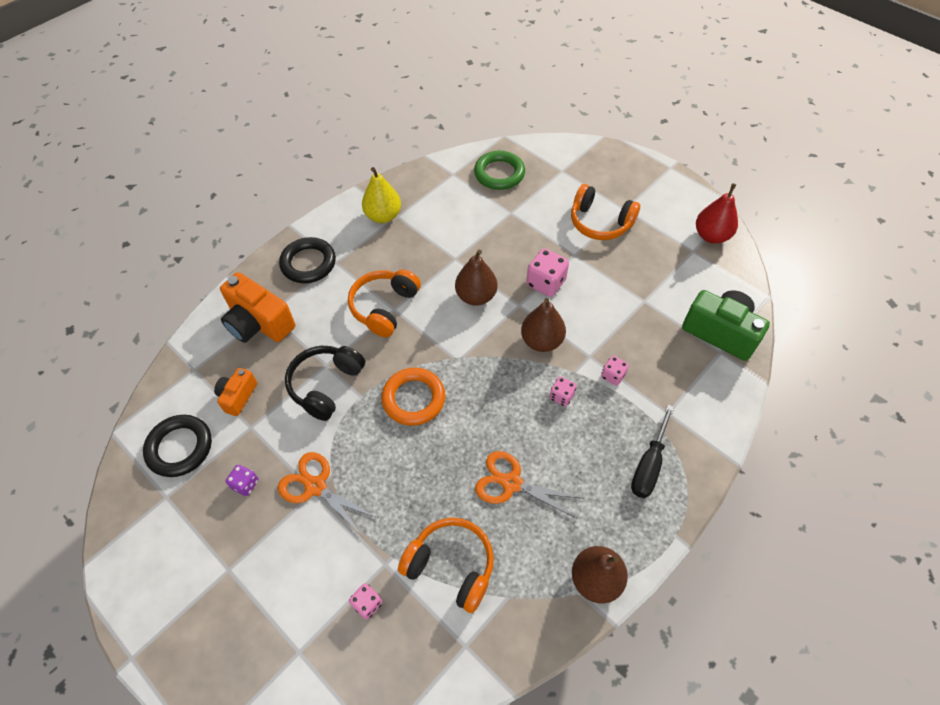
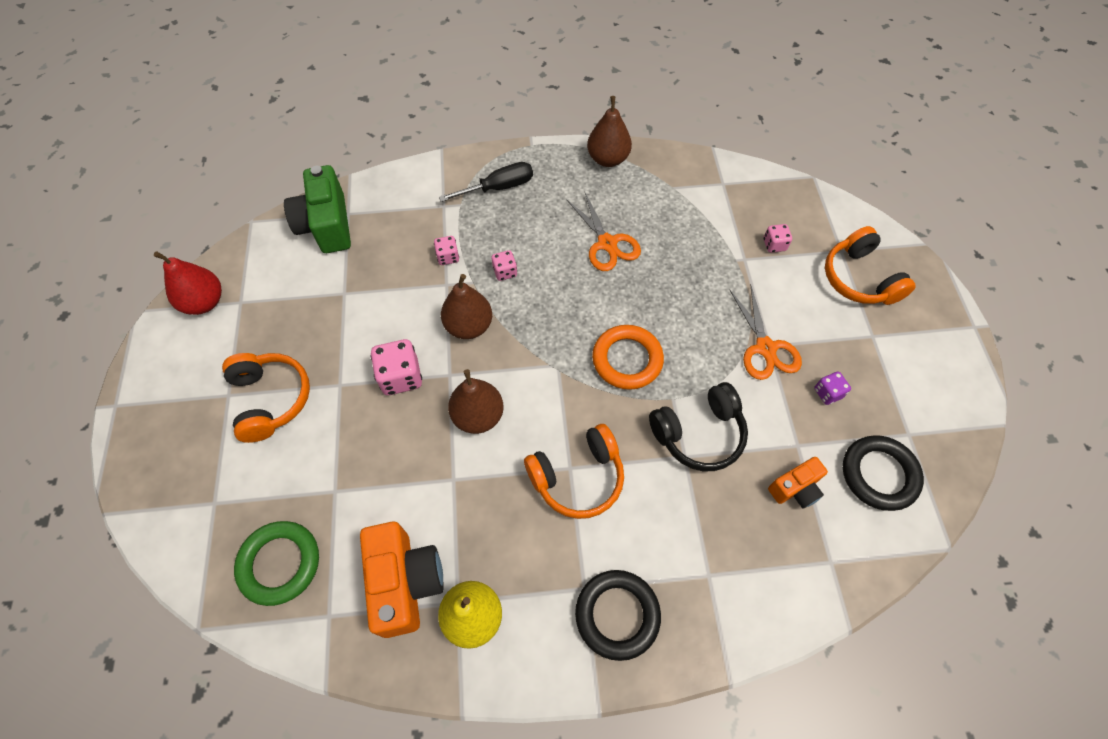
camera: 140 degrees left, 5 degrees up
(259, 323) = (727, 568): orange camera -> orange camera (405, 582)
(451, 566) = (697, 226): orange headphones -> orange headphones (859, 278)

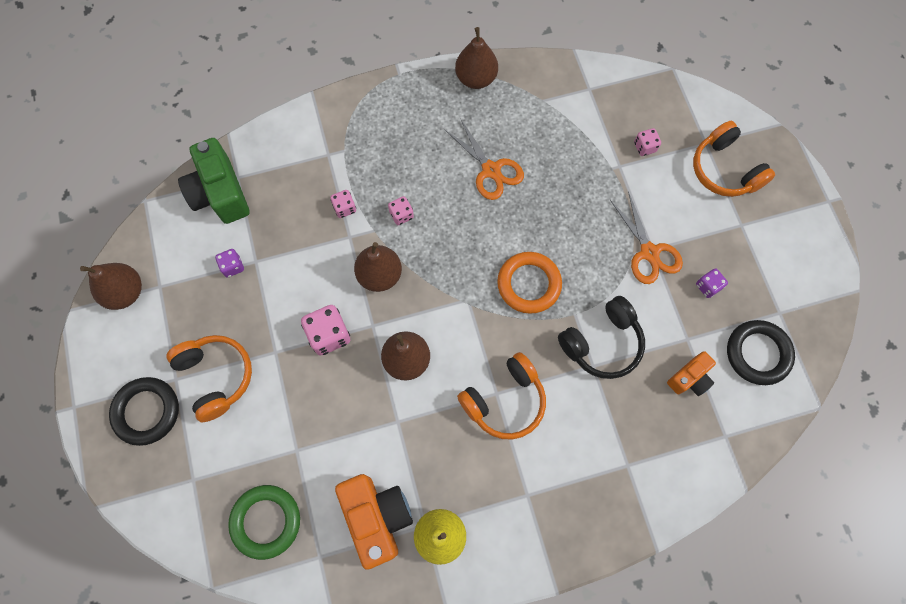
camera: 10 degrees left, 10 degrees up
(204, 302) = (125, 292): red pear -> brown pear
(319, 294) = (233, 266): none -> purple dice
(498, 187) = (377, 126): black screwdriver -> none
(617, 615) = (558, 512): black ring -> black ring (147, 411)

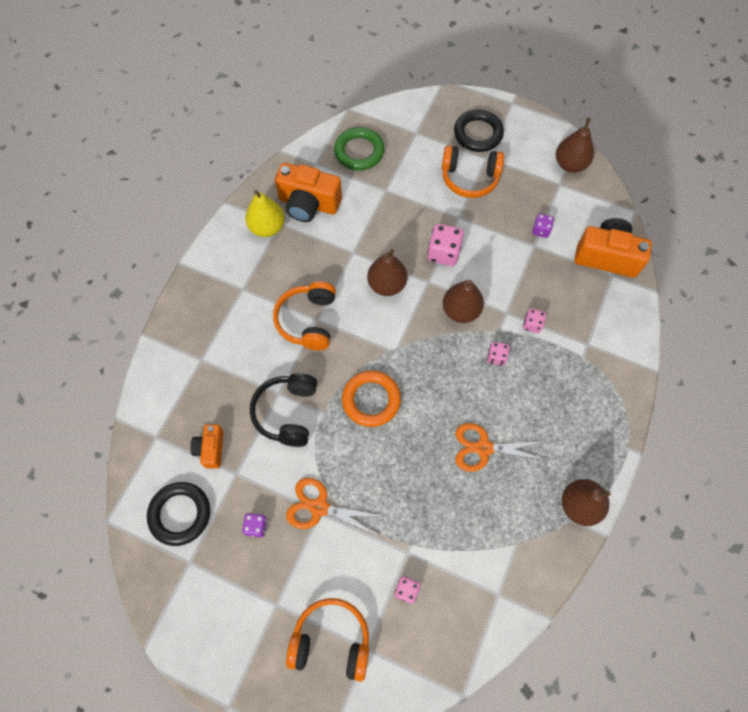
camera: 130 degrees right, 5 degrees down
(220, 193) = (606, 256): green camera -> orange camera

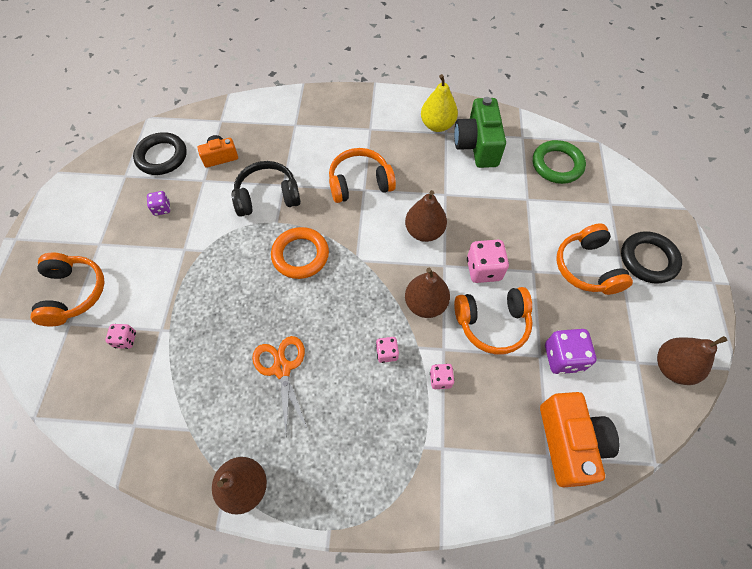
camera: 70 degrees right, 5 degrees down
(308, 204) = (477, 145): orange camera -> green camera
(319, 507) = (188, 247): orange scissors -> none
(496, 267) = (492, 323): none -> orange headphones
(541, 230) = (563, 357): purple dice -> purple dice, size x1.74

